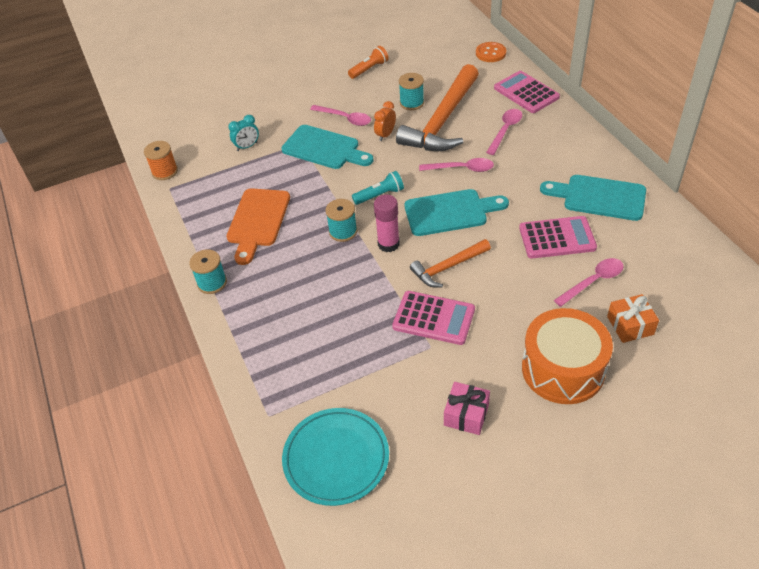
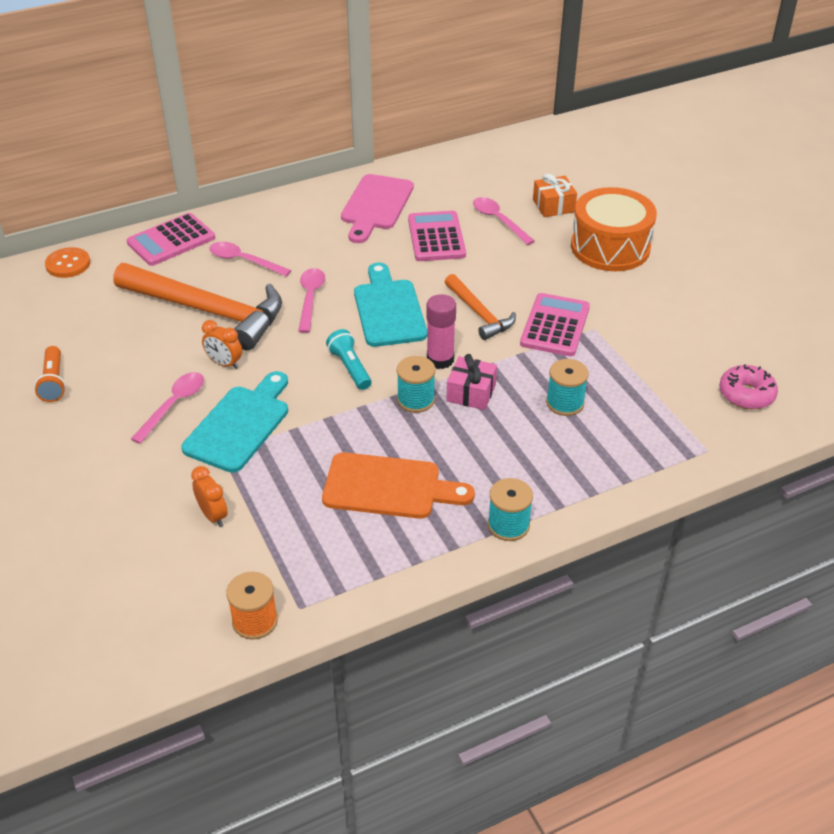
camera: 95 degrees left, 5 degrees down
(247, 146) = (213, 515): turquoise clock -> orange clock
(336, 458) = (746, 394): turquoise plate -> pink donut
(369, 69) = (54, 382): orange flashlight -> orange flashlight turned 150 degrees counterclockwise
(412, 103) = (158, 338): turquoise spool -> turquoise spool (565, 403)
(466, 415) = (674, 307): pink gift -> pink gift (471, 393)
(599, 197) = (376, 206): turquoise cutting board -> pink cutting board

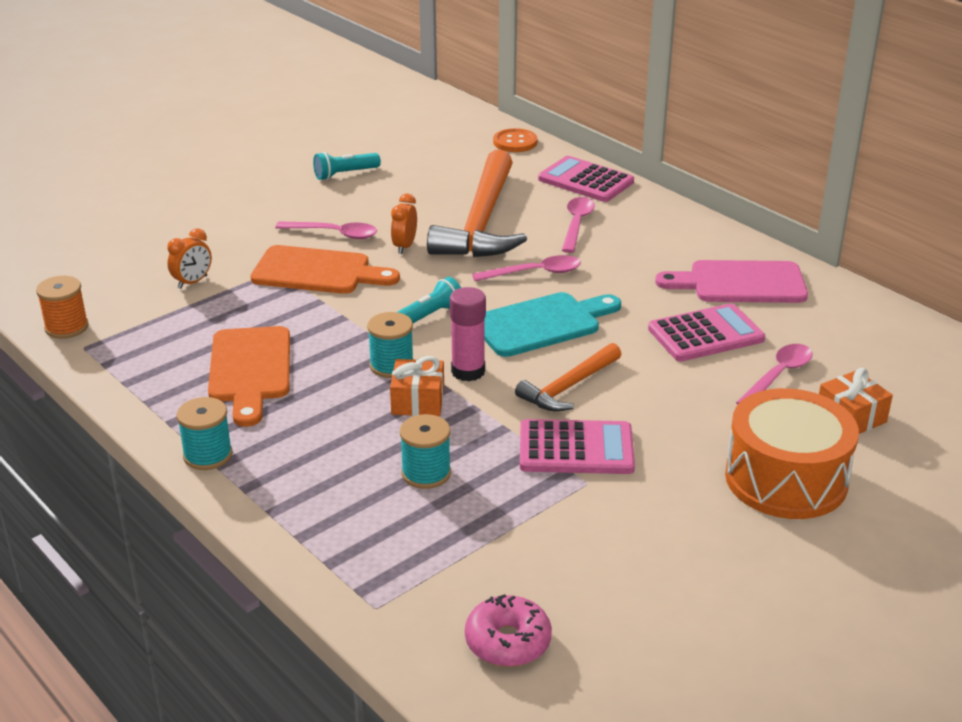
camera: 75 degrees right, 10 degrees down
(54, 382) = (345, 174): orange flashlight -> turquoise flashlight
(240, 425) = (318, 272): turquoise cutting board -> orange cutting board
(471, 393) = (418, 401): pink gift -> orange gift

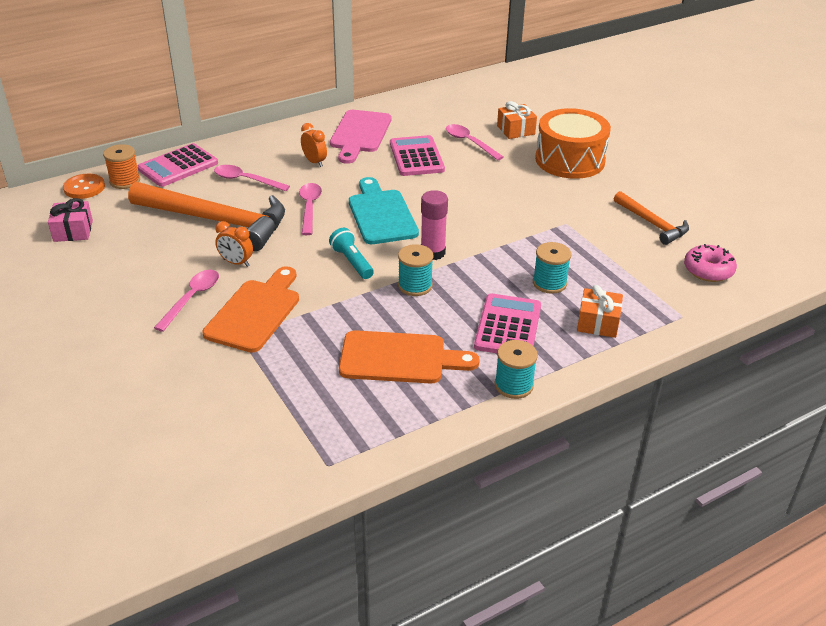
camera: 80 degrees left, 5 degrees up
(66, 327) = (286, 479): orange spool -> orange spool (125, 181)
(192, 282) = (237, 389): orange clock -> orange clock (314, 162)
(345, 174) = (77, 284): turquoise flashlight -> none
(418, 401) = (464, 278): orange gift -> orange gift (598, 323)
(433, 154) = (73, 231): none -> pink gift
(569, 387) = (463, 215): orange hammer -> orange hammer (652, 223)
(576, 449) = (531, 222): pink calculator -> pink calculator (508, 326)

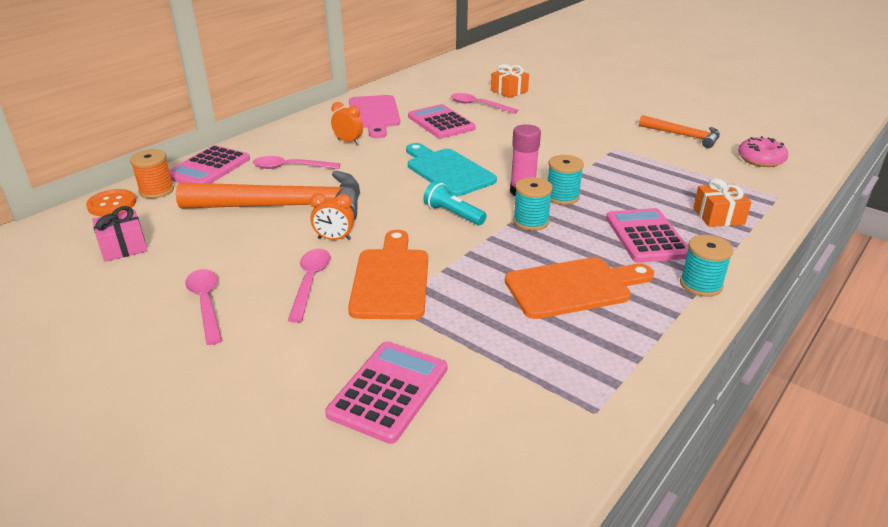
camera: 20 degrees left, 5 degrees down
(190, 405) = (389, 391): none -> pink calculator
(309, 208) = (373, 178): pink spoon -> pink spoon (206, 303)
(549, 283) = (647, 194): turquoise spool -> turquoise spool (562, 196)
(570, 160) = (573, 104): orange drum -> none

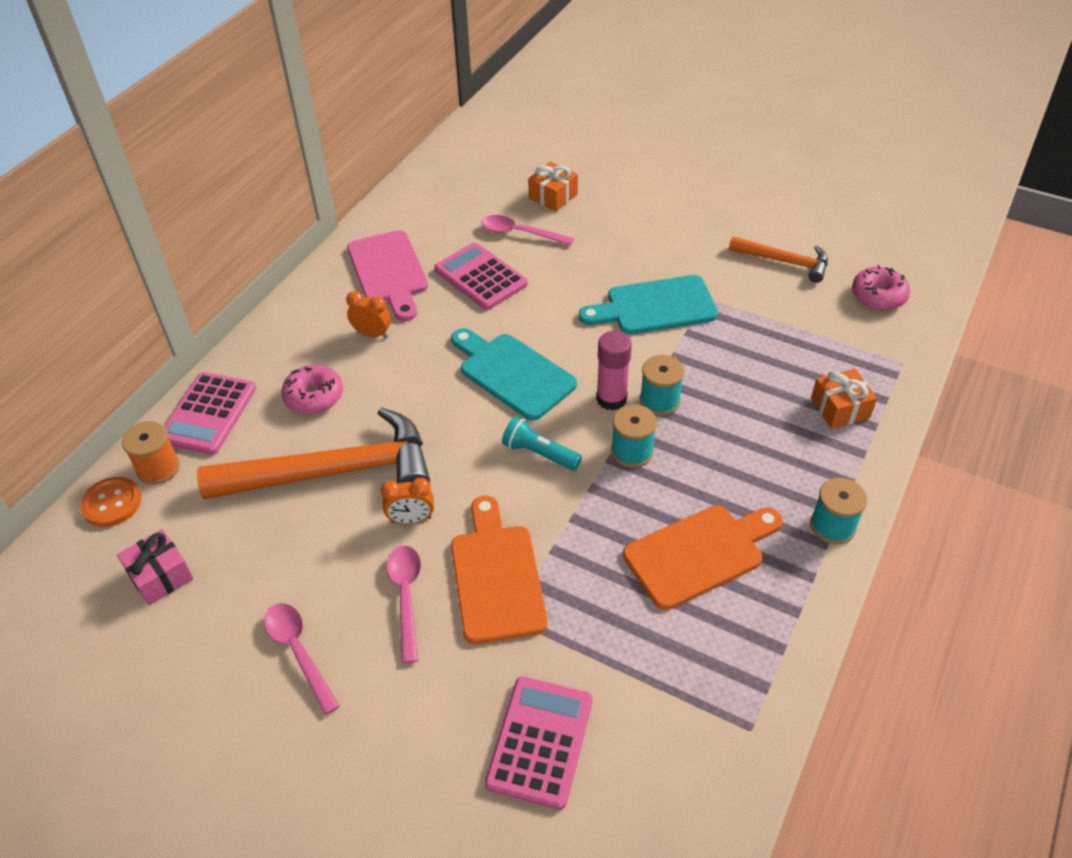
camera: 10 degrees left, 15 degrees up
(290, 167) = (314, 396): pink spoon -> pink donut
(572, 148) = (655, 307): none -> turquoise cutting board
(646, 236) = (765, 456): pink calculator -> none

